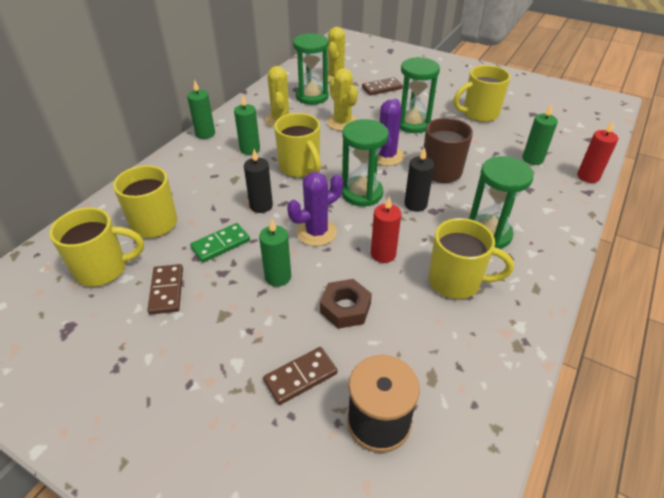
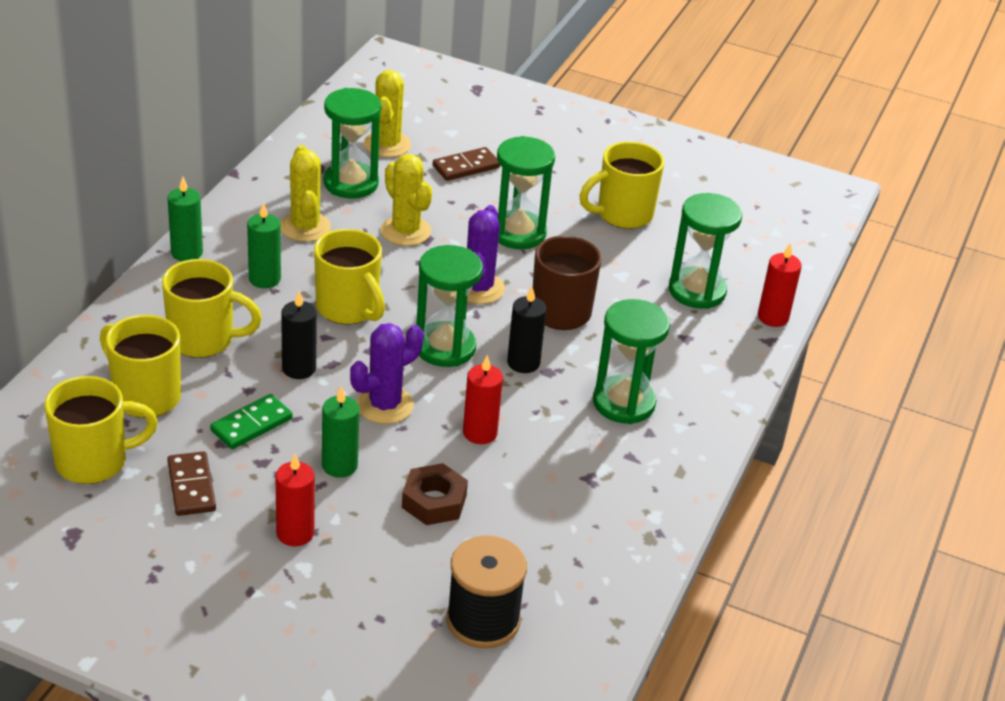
camera: 10 degrees left, 5 degrees down
(235, 332) = (295, 533): none -> red candle
(300, 377) = (386, 579): brown domino -> none
(456, 281) = (577, 465): yellow mug -> yellow mug (203, 340)
(532, 159) = (697, 291): green candle -> green hourglass

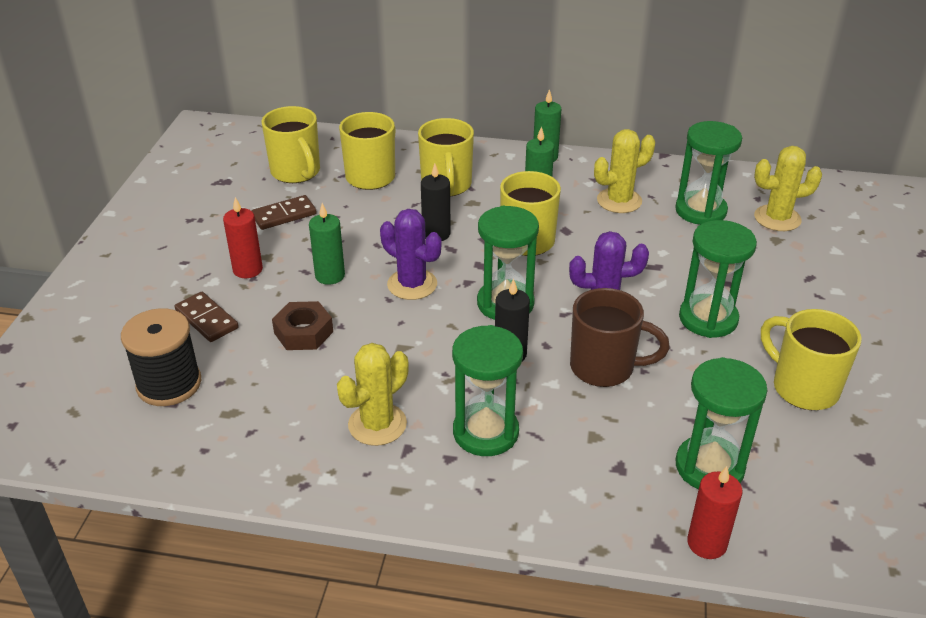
camera: 80 degrees right, 0 degrees up
(251, 424) = (360, 226): green domino -> none
(405, 231) = (655, 252): yellow cactus -> yellow cactus (377, 424)
(466, 167) = (787, 269): brown domino -> brown domino (206, 319)
(480, 433) = (400, 343): red candle -> none

